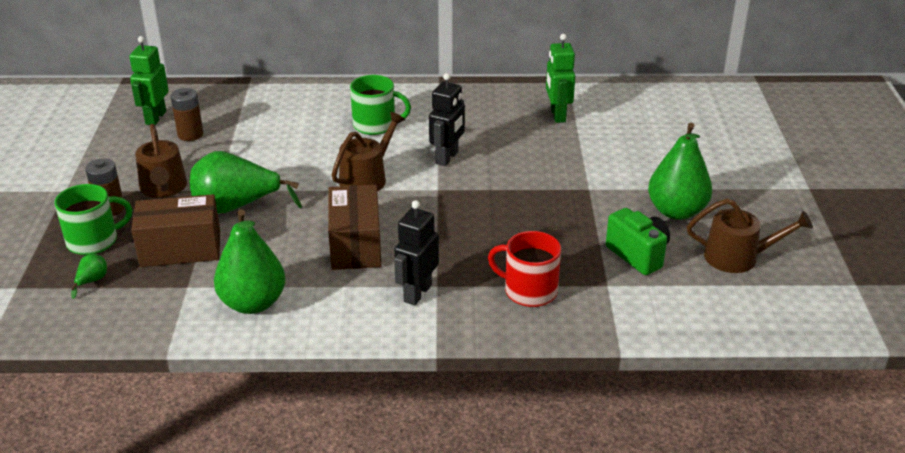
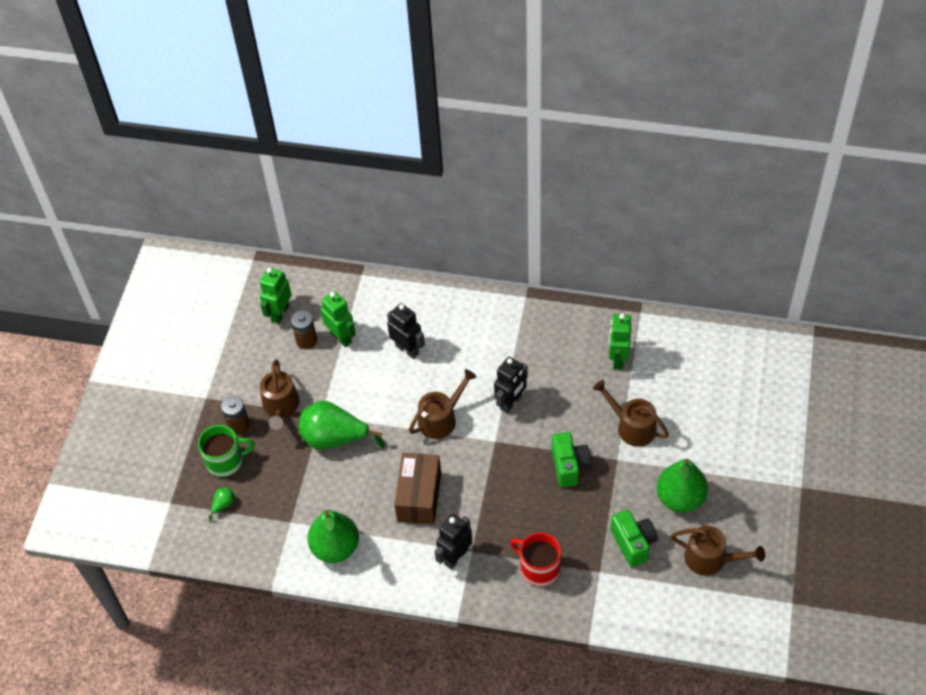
camera: 15 degrees right, 20 degrees up
(180, 249) = (289, 480): brown box -> none
(232, 128) = (341, 337): none -> green robot
(313, 130) = (407, 349): none -> black robot
(375, 125) = (460, 350): green mug -> none
(534, 200) = (569, 466): none -> green camera
(595, 162) = (632, 426): none -> brown watering can

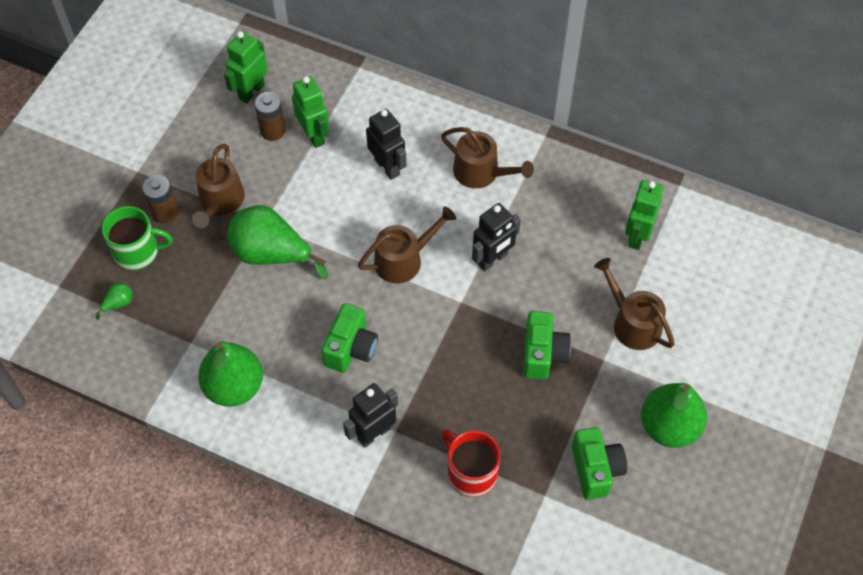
camera: 10 degrees right, 5 degrees up
(419, 496) = (351, 348): brown box -> green camera
(710, 558) = (688, 513): brown watering can -> brown watering can (481, 172)

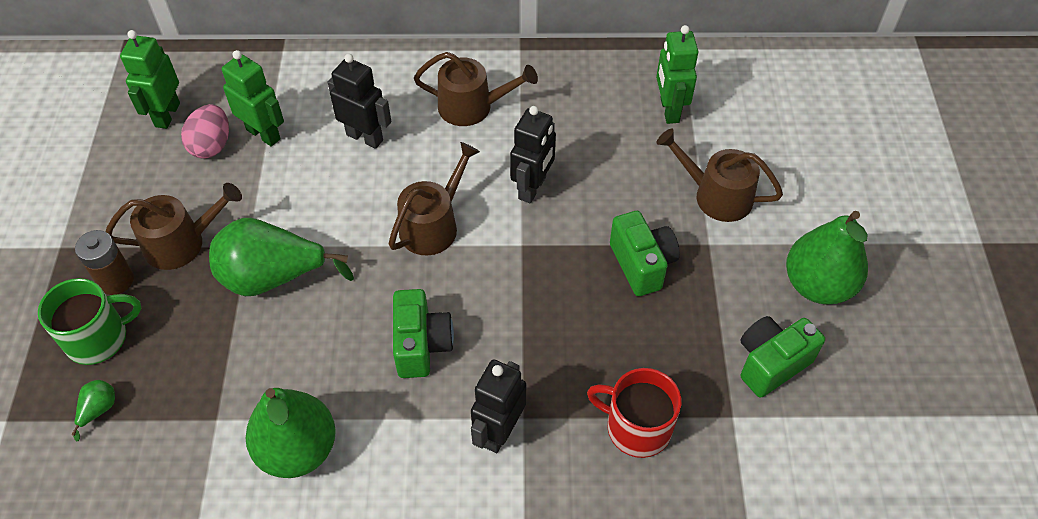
camera: 25 degrees left, 5 degrees down
(220, 201) = (181, 243): brown watering can -> brown watering can turned 90 degrees counterclockwise
(272, 130) = (211, 145): brown battery -> pink egg
(596, 469) = (771, 363): green camera -> green camera turned 90 degrees counterclockwise

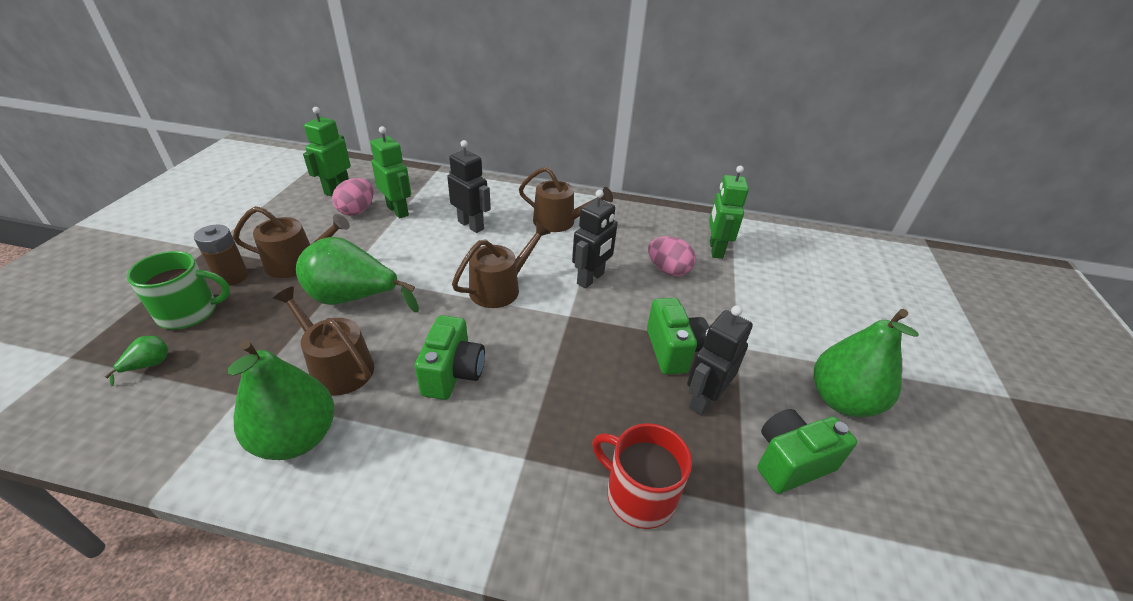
camera: 10 degrees right, 15 degrees down
(499, 431) = (496, 466): black robot -> black robot (703, 399)
(618, 155) = (668, 270): none -> pink egg
(716, 195) = (748, 312): brown watering can -> brown watering can (337, 367)

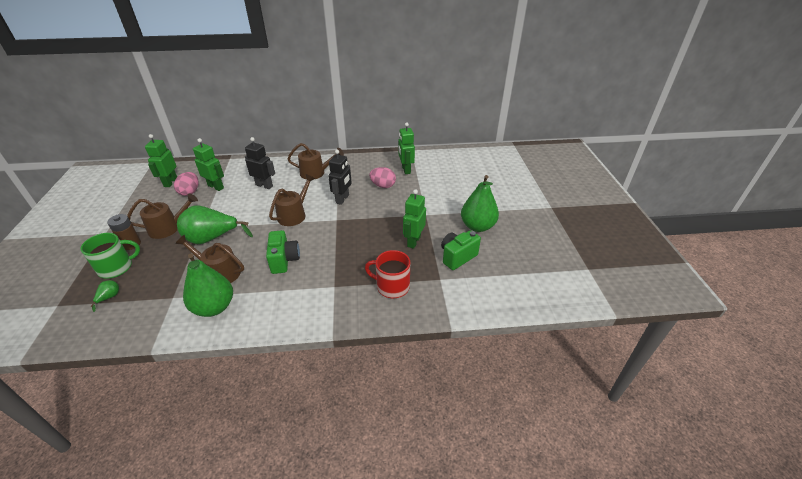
camera: 15 degrees left, 0 degrees up
(673, 350) = (394, 223): green camera -> none
(703, 399) = (413, 241): black robot -> green robot

